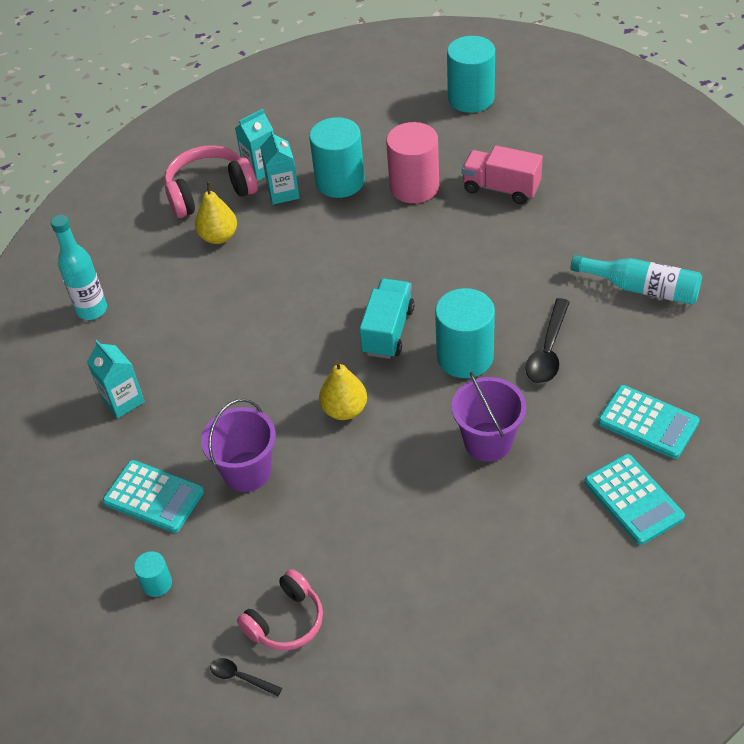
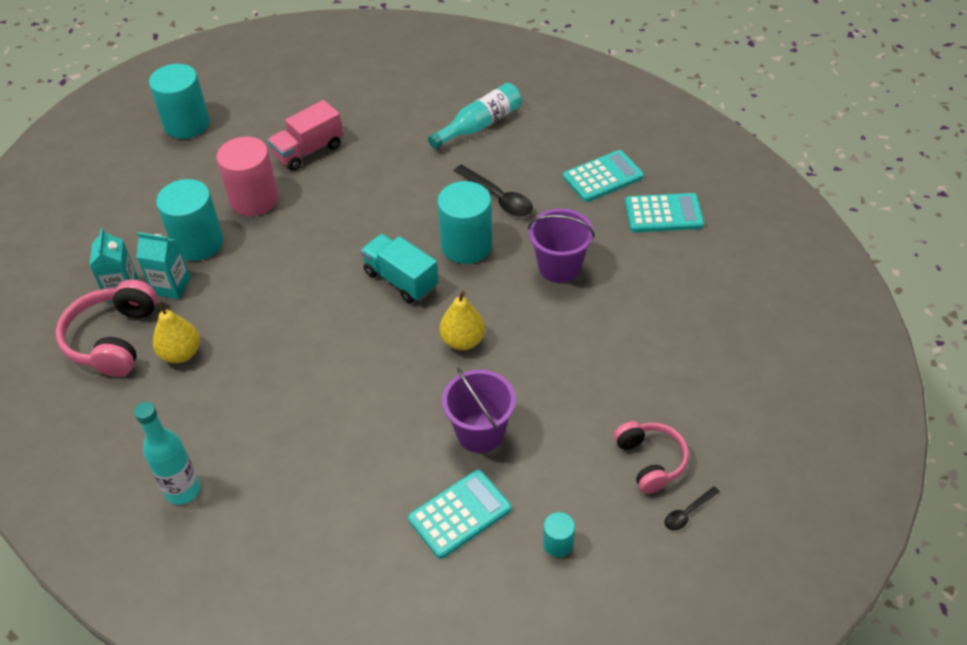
camera: 65 degrees left, 0 degrees up
(123, 401) = (325, 501): turquoise carton -> none

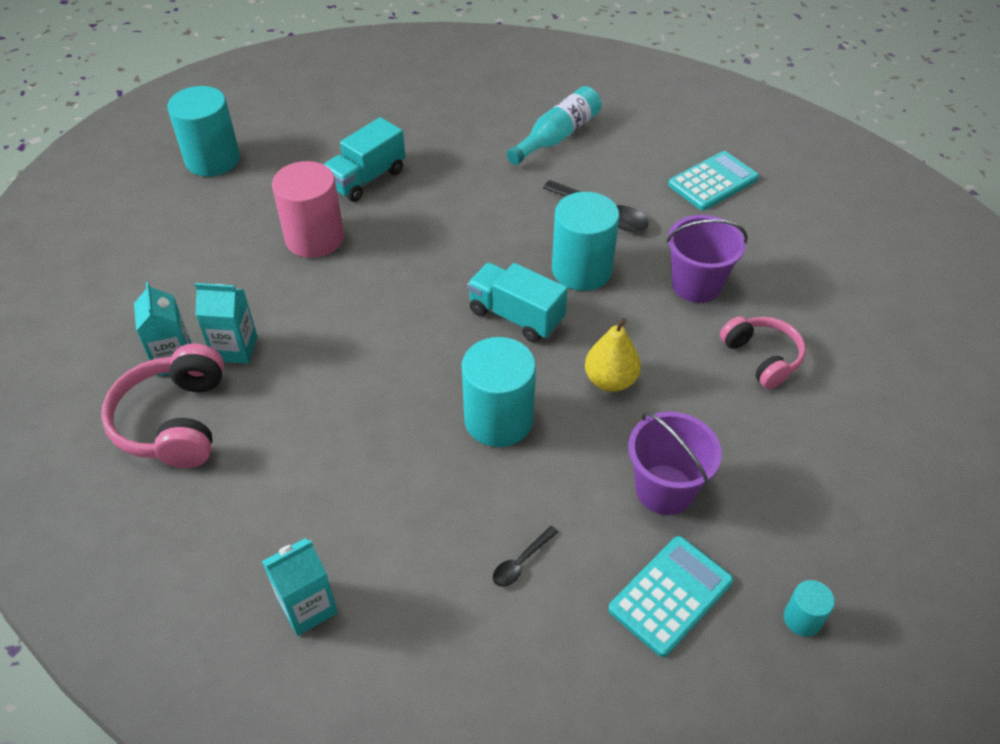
camera: 10 degrees left, 0 degrees up
(181, 353) = (266, 430): yellow pear -> none
(183, 490) = (308, 607): turquoise bottle -> turquoise carton
(198, 243) = (257, 294): turquoise cylinder -> turquoise cylinder (498, 419)
(308, 151) = (366, 179): pink truck -> turquoise truck
(650, 461) = (877, 502): pink headphones -> pink headphones (762, 358)
(663, 214) = (793, 216): turquoise calculator -> none
(687, 513) = (942, 561): black spoon -> black spoon (521, 562)

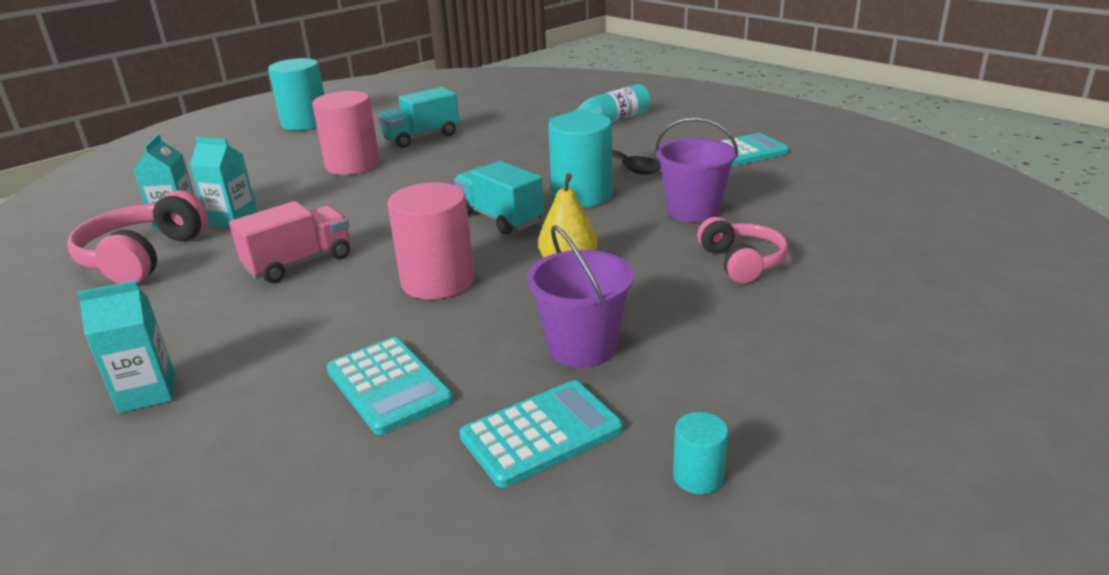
camera: 15 degrees right, 20 degrees down
(348, 410) = (299, 263): none -> pink truck
(498, 419) = (437, 281): turquoise cylinder -> pink cylinder
(521, 562) = (389, 385): black spoon -> turquoise calculator

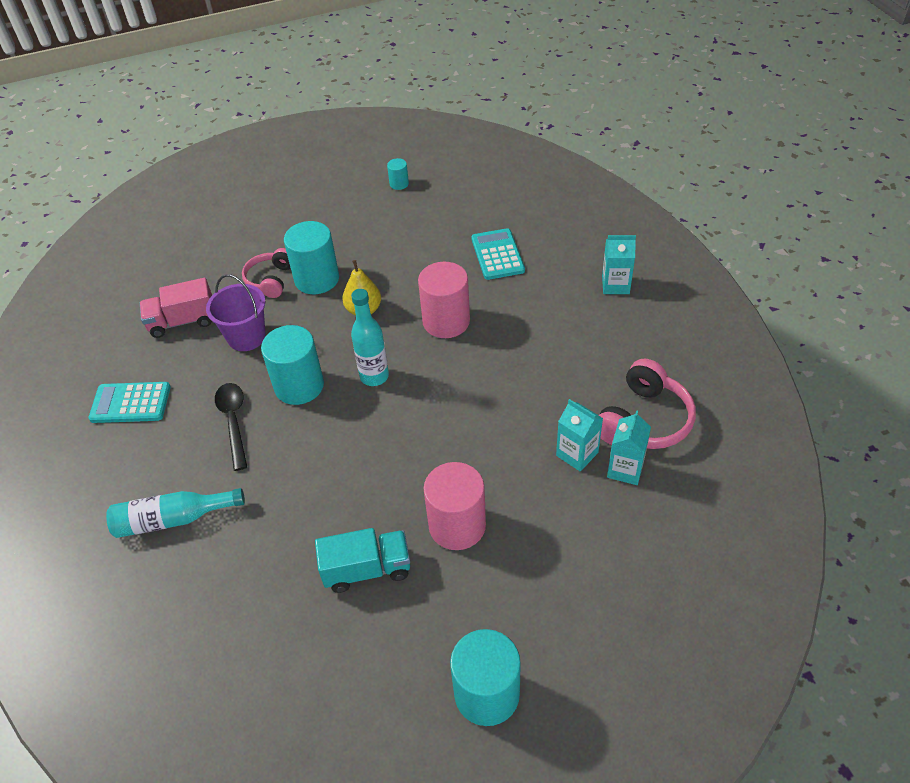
camera: 155 degrees left, 20 degrees up
(299, 263) = (528, 371): pink truck -> pink truck (183, 321)
(500, 218) = (374, 376): turquoise truck -> turquoise bottle
(541, 433) = (443, 214): turquoise calculator -> none
(582, 347) = (398, 249): purple bucket -> none
(675, 279) = (317, 279): none -> turquoise cylinder

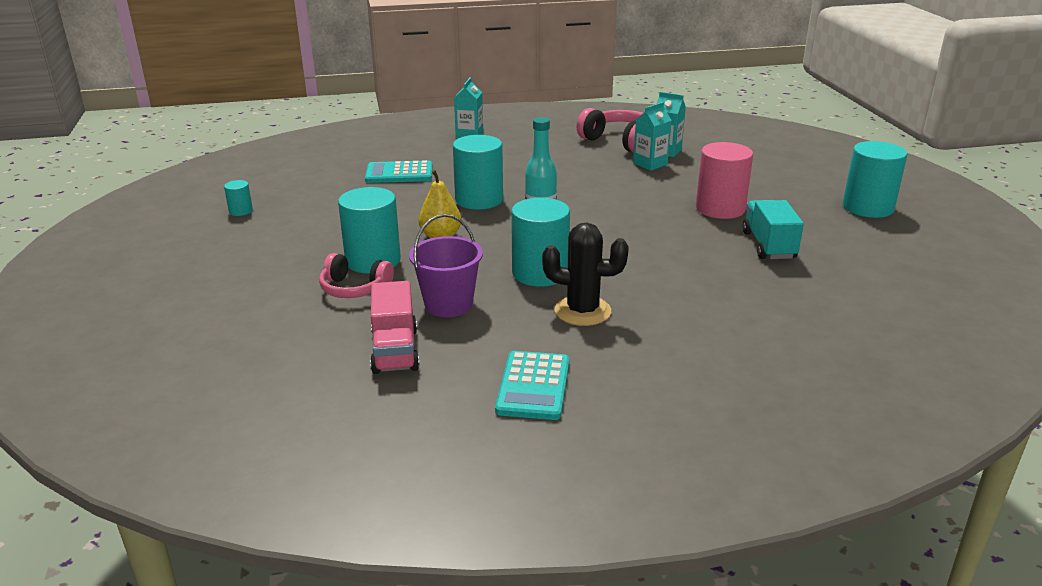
camera: 85 degrees left, 20 degrees down
(173, 519) = (719, 346): turquoise bottle -> none
(233, 421) = (582, 311): black spoon -> black cactus
(446, 321) = (479, 200): pink cylinder -> turquoise cylinder

